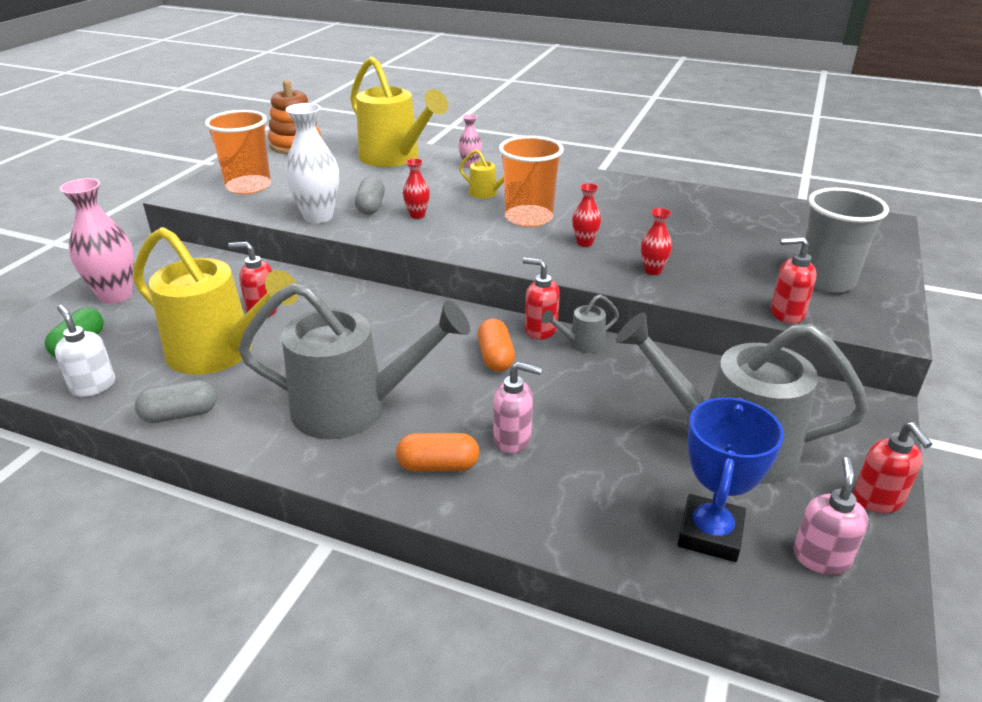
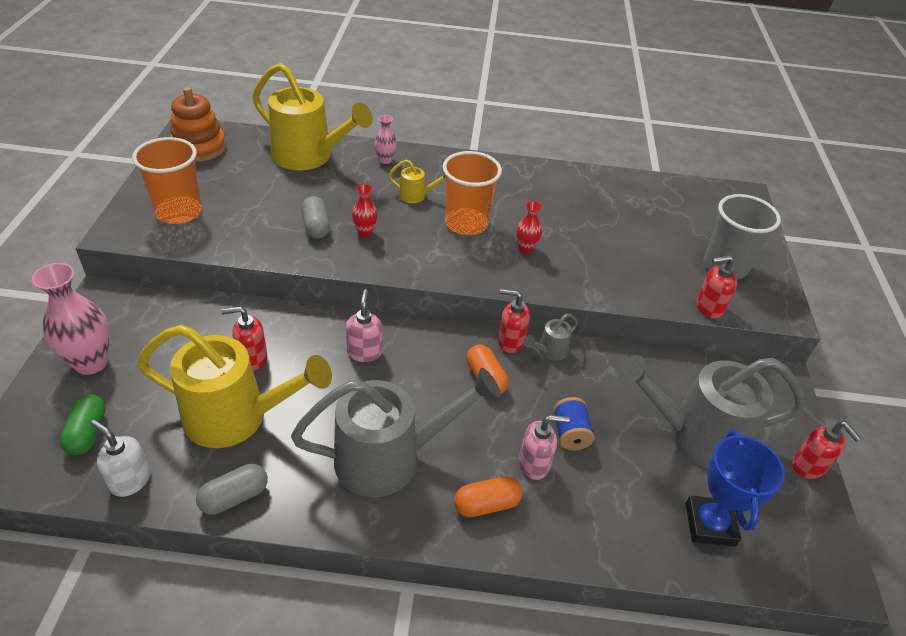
camera: 20 degrees left, 10 degrees up
(318, 217) = (271, 246): white vase -> none
(570, 418) = (570, 433): none -> blue spool
(653, 270) = (593, 274): red vase -> none
(821, 557) = (788, 528): pink soap dispenser -> pink soap dispenser (364, 352)

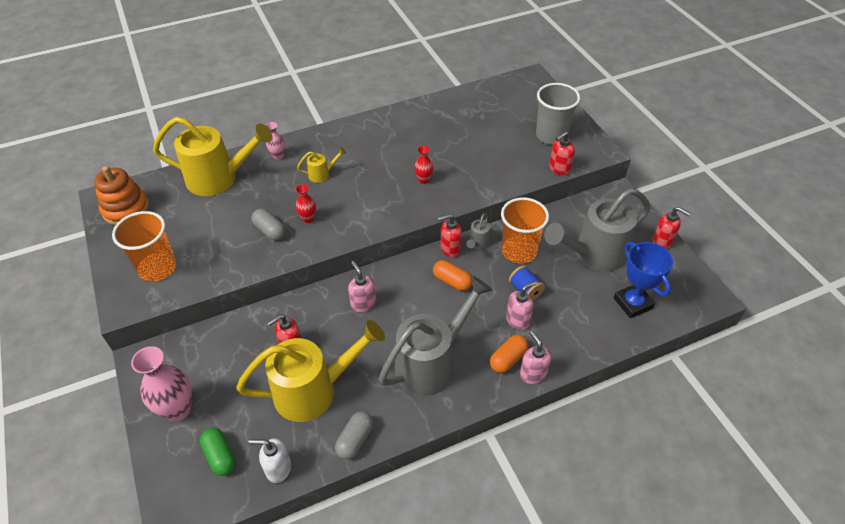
camera: 25 degrees left, 5 degrees up
(466, 223) = (372, 180): orange cup -> orange cup (519, 251)
(505, 540) = (533, 374): none -> pink soap dispenser

